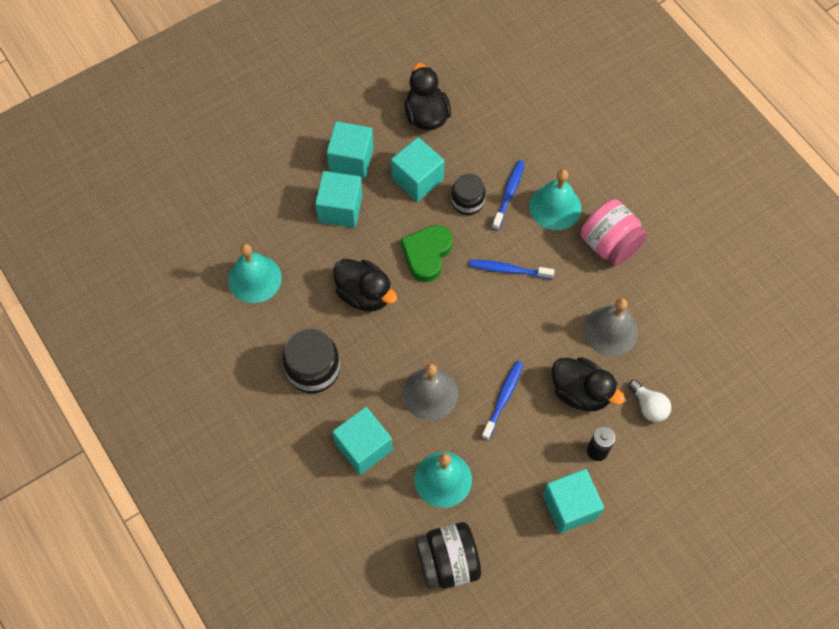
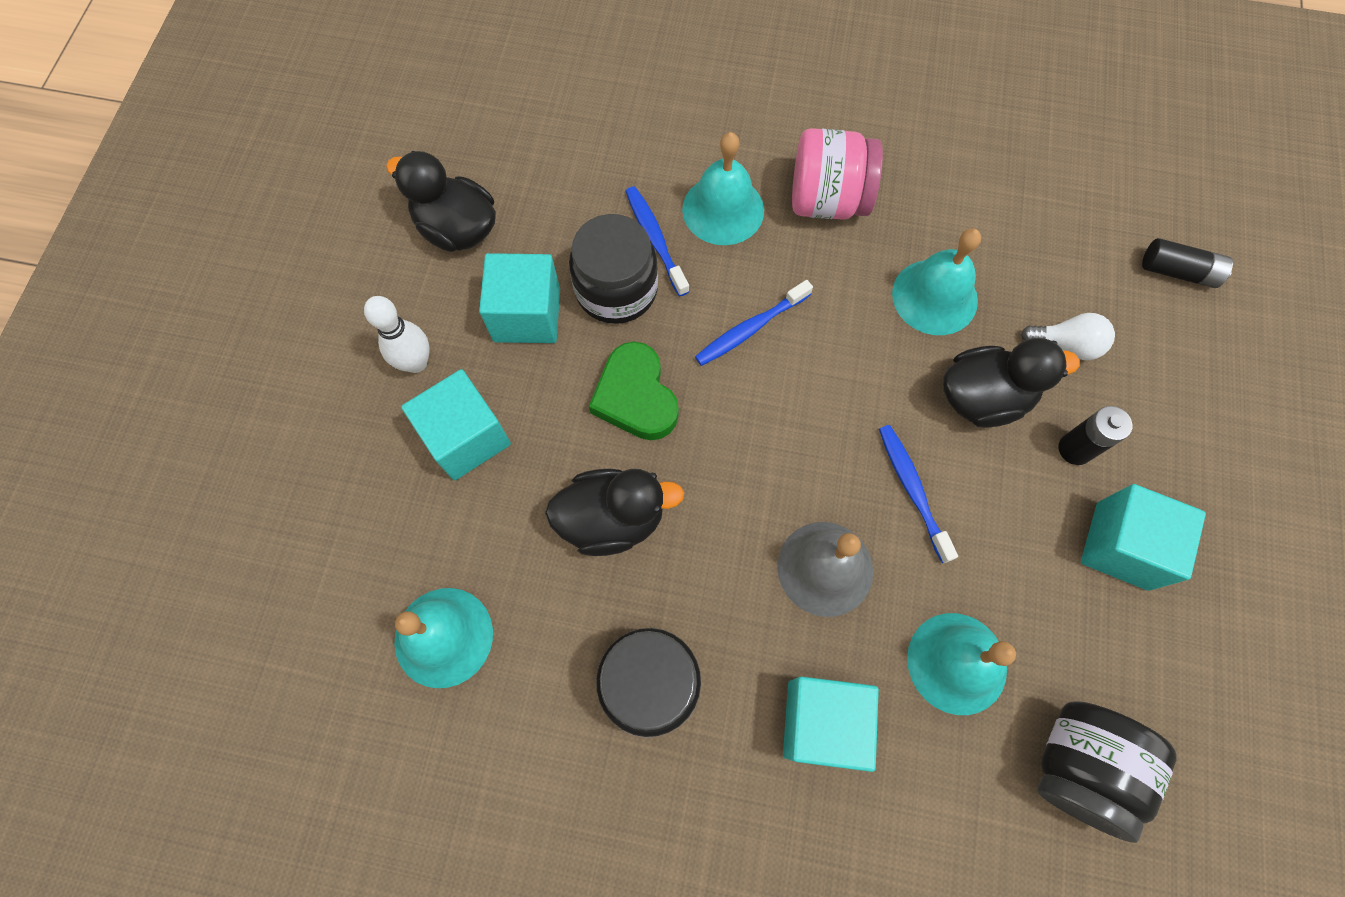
camera: 45 degrees left, 5 degrees up
(351, 160) = (416, 362): turquoise cube -> white bowling pin
(467, 201) = (616, 289): black jar -> black jar, size x1.52
(610, 331) = (934, 297): grey bell -> turquoise bell
(748, 426) = (1178, 272): none -> black battery

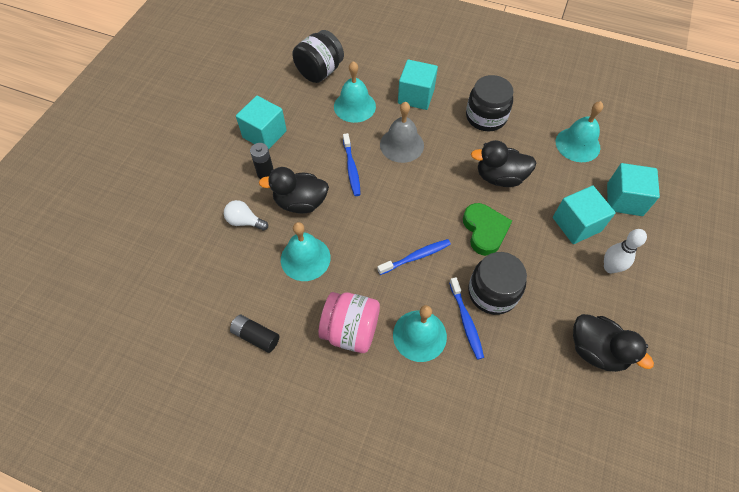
camera: 170 degrees left, 10 degrees down
(527, 315) = (547, 285): turquoise cube -> turquoise cube (624, 199)
(1178, 272) = (160, 250): black battery -> black battery (256, 336)

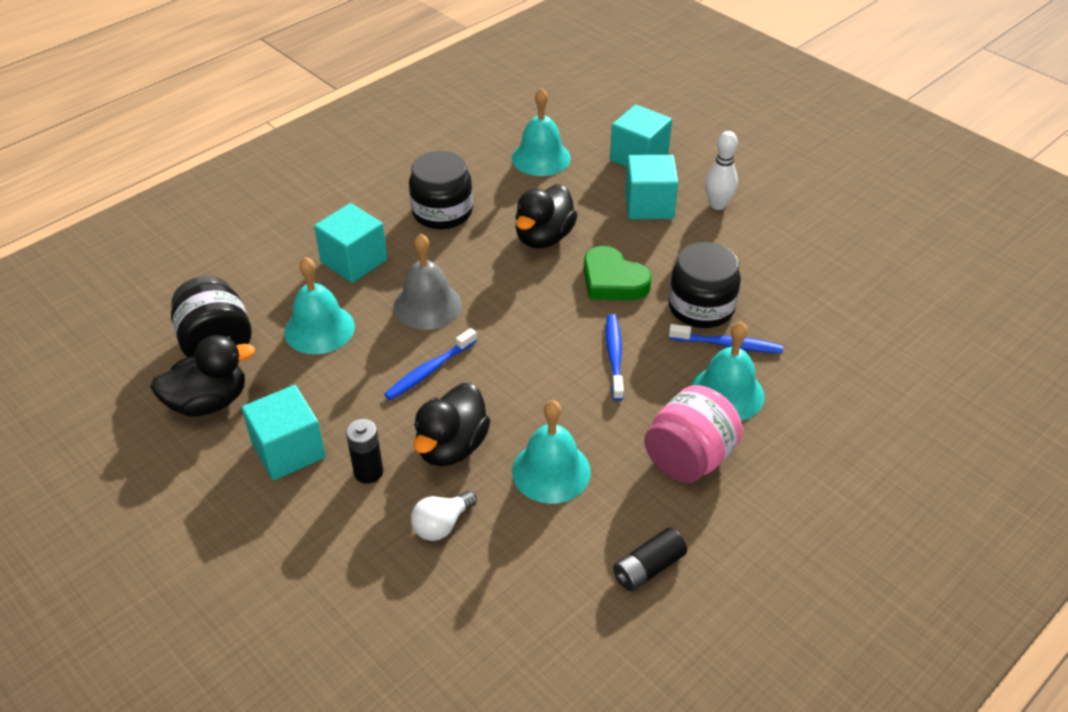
camera: 65 degrees left, 15 degrees down
(351, 168) = (430, 370): blue toothbrush -> blue toothbrush turned 120 degrees clockwise
(484, 231) = (613, 281): green heart -> green heart turned 150 degrees counterclockwise
(596, 350) = (810, 257): black duck -> black duck (209, 402)

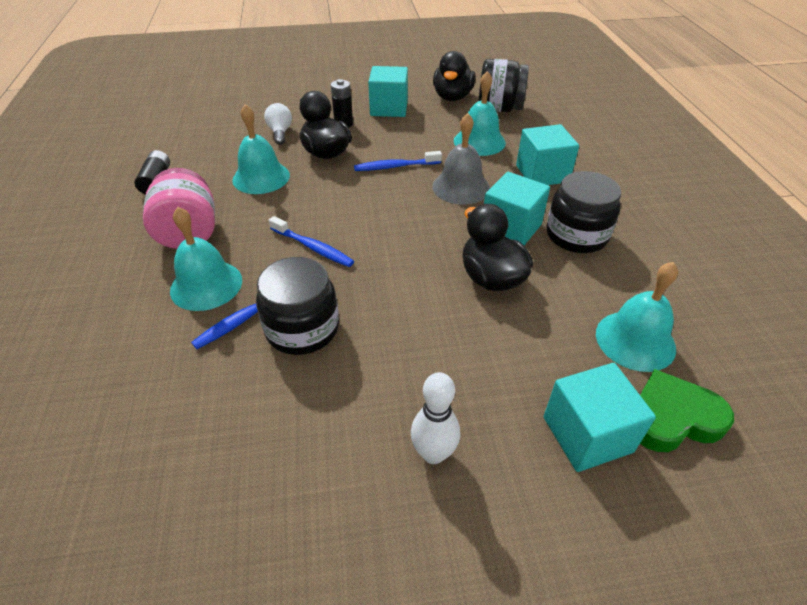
camera: 125 degrees right, 0 degrees up
(430, 370) = (396, 166): blue toothbrush -> blue toothbrush turned 90 degrees counterclockwise
(613, 281) = (393, 291): green heart -> green heart (672, 417)
(649, 205) = (482, 384): turquoise cube -> turquoise cube (511, 228)

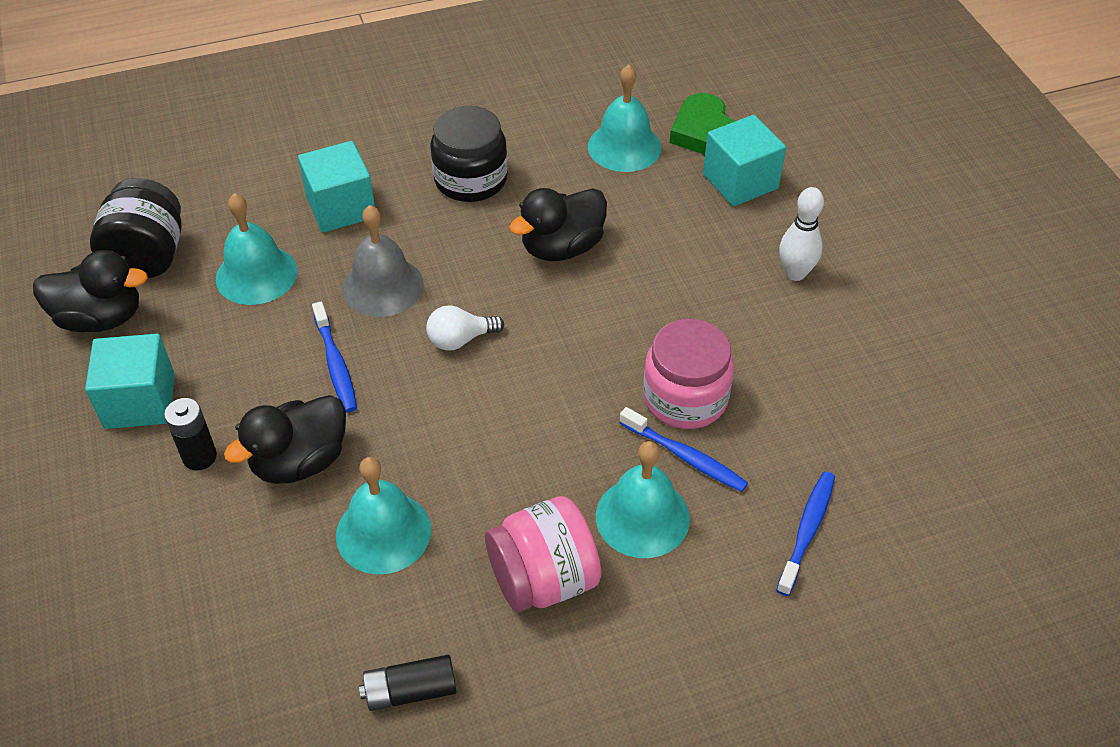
camera: 100 degrees left, 5 degrees up
(280, 132) = (232, 547): white light bulb -> white light bulb (460, 339)
(302, 328) = (685, 398): black jar -> pink jar
(312, 247) = (543, 422): blue toothbrush -> blue toothbrush (806, 531)
(511, 228) = (467, 234): turquoise cube -> none

